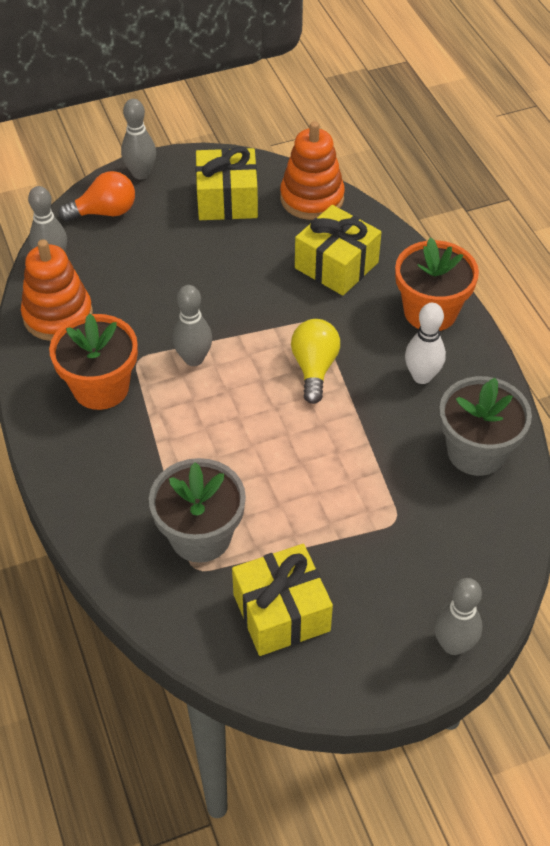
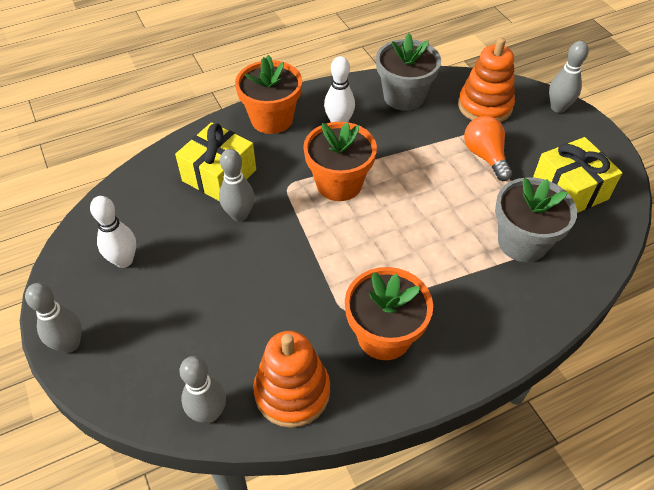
camera: 95 degrees left, 0 degrees up
(104, 212) = (131, 371): orange light bulb -> orange light bulb (485, 156)
(194, 359) = (338, 266): grey bowling pin -> grey bowling pin (239, 215)
(227, 200) = (124, 260): yellow gift -> white bowling pin
(312, 198) = (130, 196): orange stacking toy -> orange stacking toy (485, 106)
(314, 368) = (339, 184): yellow light bulb -> orange flower pot

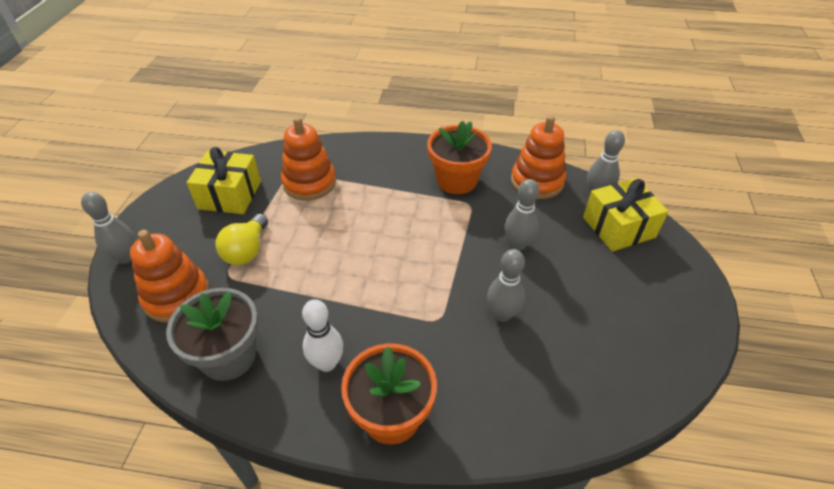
camera: 145 degrees left, 5 degrees down
(70, 344) = (693, 279): grey bowling pin -> grey bowling pin (517, 244)
(124, 260) = (631, 327): white bowling pin -> none
(219, 175) = (498, 370): yellow gift -> yellow gift (618, 227)
(339, 184) = (390, 295): orange flower pot -> none
(485, 156) = (247, 250): orange light bulb -> yellow light bulb
(522, 242) = (309, 183): grey flower pot -> orange stacking toy

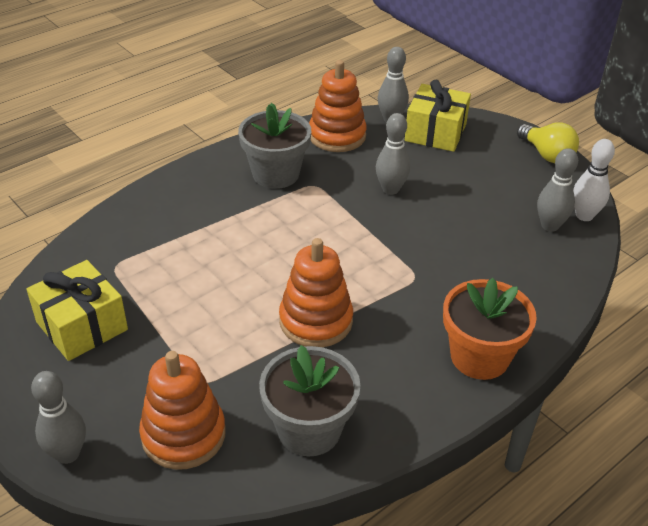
camera: 50 degrees left, 5 degrees down
(247, 250) = (185, 352): yellow light bulb -> yellow light bulb (546, 154)
(309, 183) = (147, 261): orange stacking toy -> orange stacking toy (316, 321)
(327, 363) = (388, 367): white bowling pin -> white bowling pin (584, 215)
(456, 180) = (275, 174): orange flower pot -> grey flower pot
(502, 314) = (449, 241): grey bowling pin -> grey bowling pin (550, 226)

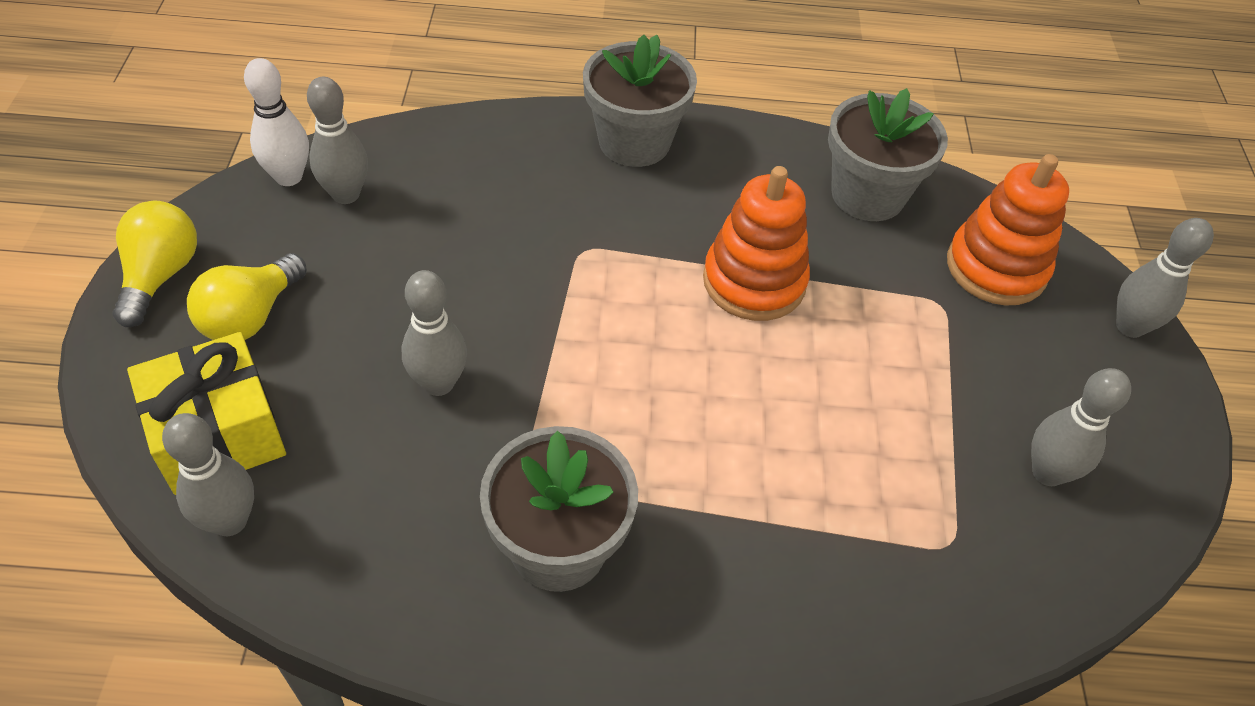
camera: 140 degrees left, 10 degrees up
(82, 326) = (1047, 473): yellow gift -> grey bowling pin
(337, 136) = (363, 555): orange stacking toy -> none
(479, 357) = (634, 142): orange flower pot -> grey flower pot
(492, 164) = (250, 316): none -> yellow light bulb

